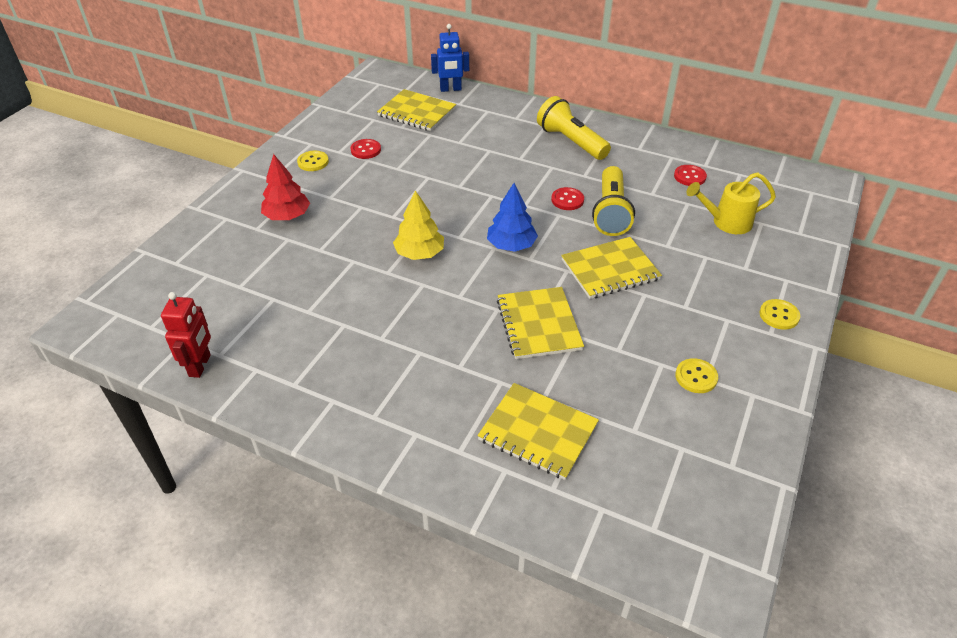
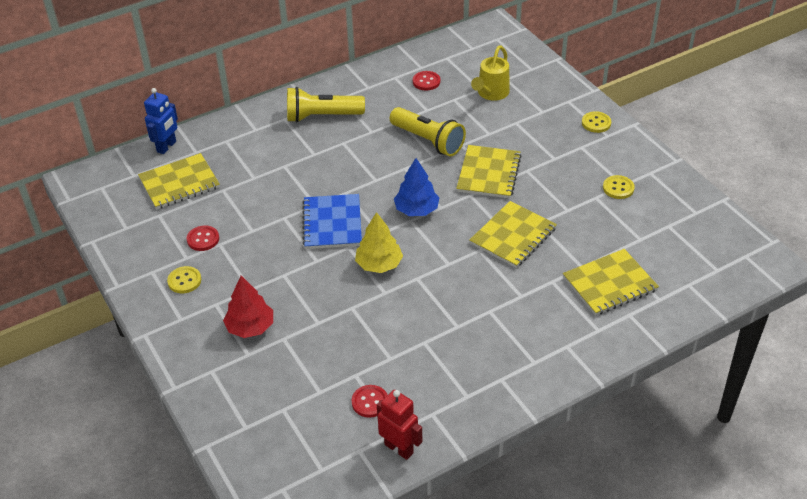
camera: 55 degrees left, 0 degrees up
(446, 205) = (332, 223): none -> blue notebook
(539, 324) = (513, 236): yellow notebook -> yellow notebook turned 75 degrees counterclockwise
(567, 200) = (392, 155): red button -> red button (370, 402)

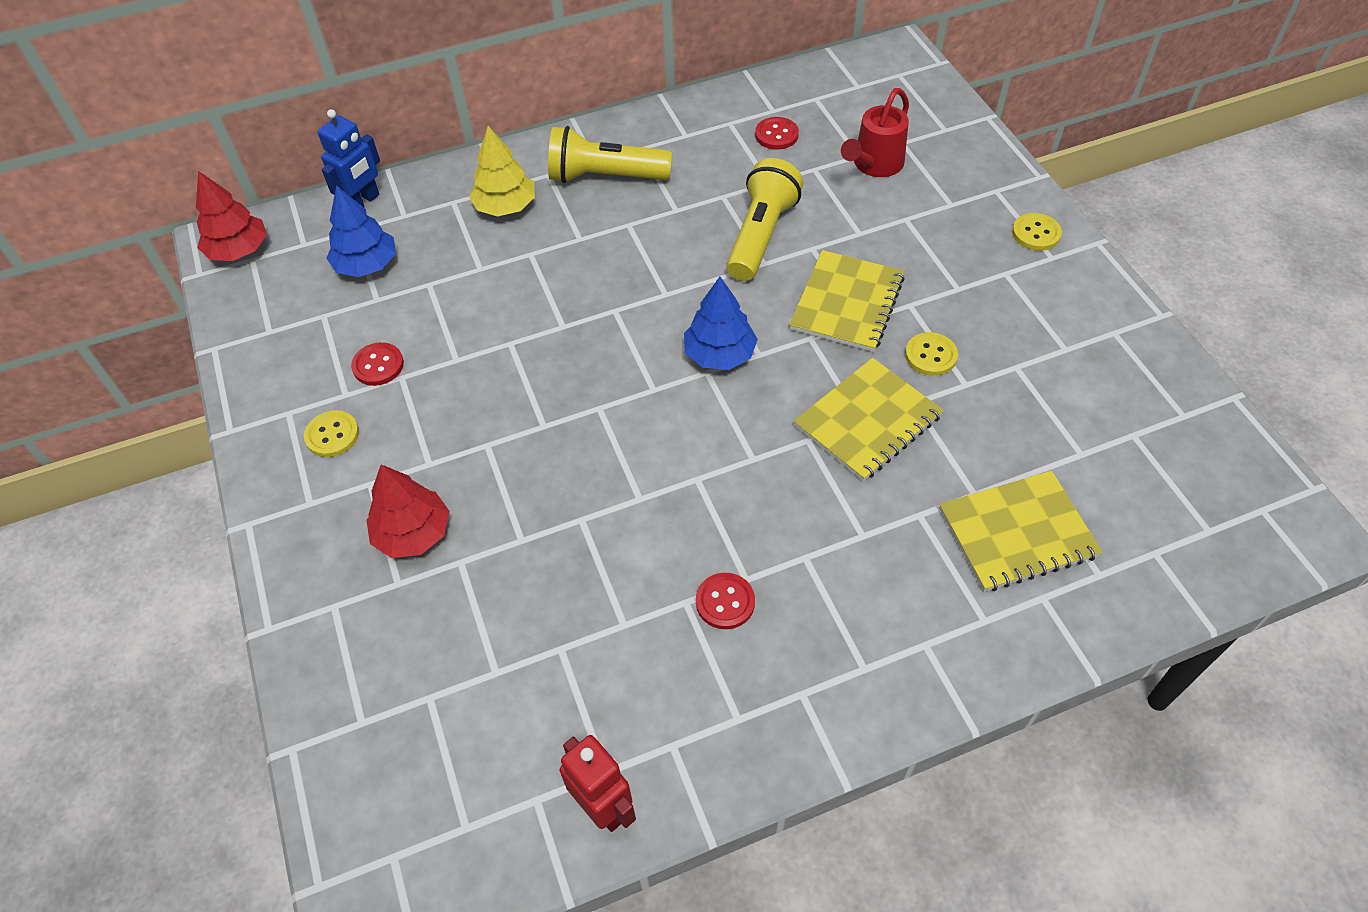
camera: 10 degrees right, 10 degrees up
(91, 183) = (239, 250): none -> red tree
(179, 183) = (367, 265): yellow notebook -> blue tree
(332, 223) = (582, 362): blue notebook -> none
(370, 402) = (573, 705): red button -> red button (725, 602)
(379, 264) = (641, 445): yellow tree -> yellow tree (505, 206)
(428, 141) = (761, 235): yellow flashlight -> yellow flashlight turned 120 degrees counterclockwise
(491, 93) = (874, 165): yellow watering can -> red watering can
(618, 188) = (1056, 354): yellow button -> yellow button (930, 355)

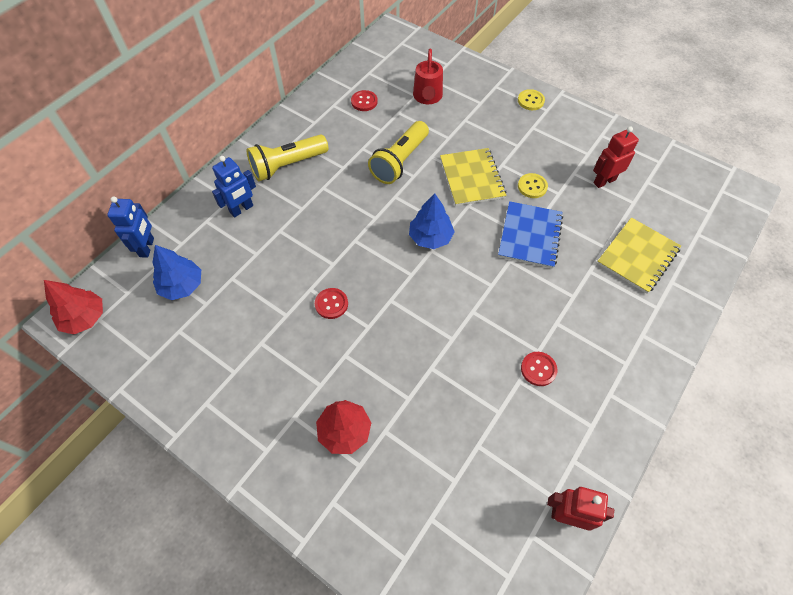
camera: 35 degrees left, 5 degrees up
(332, 435) = (246, 401): yellow button -> none
(378, 365) = (240, 343): red button -> red button (331, 304)
(505, 206) = (242, 209): yellow tree -> blue robot
(761, 235) = (400, 161): yellow flashlight -> yellow flashlight turned 135 degrees counterclockwise
(867, 421) = (530, 236): yellow notebook -> blue notebook
(1057, 400) = (604, 181): none -> red robot

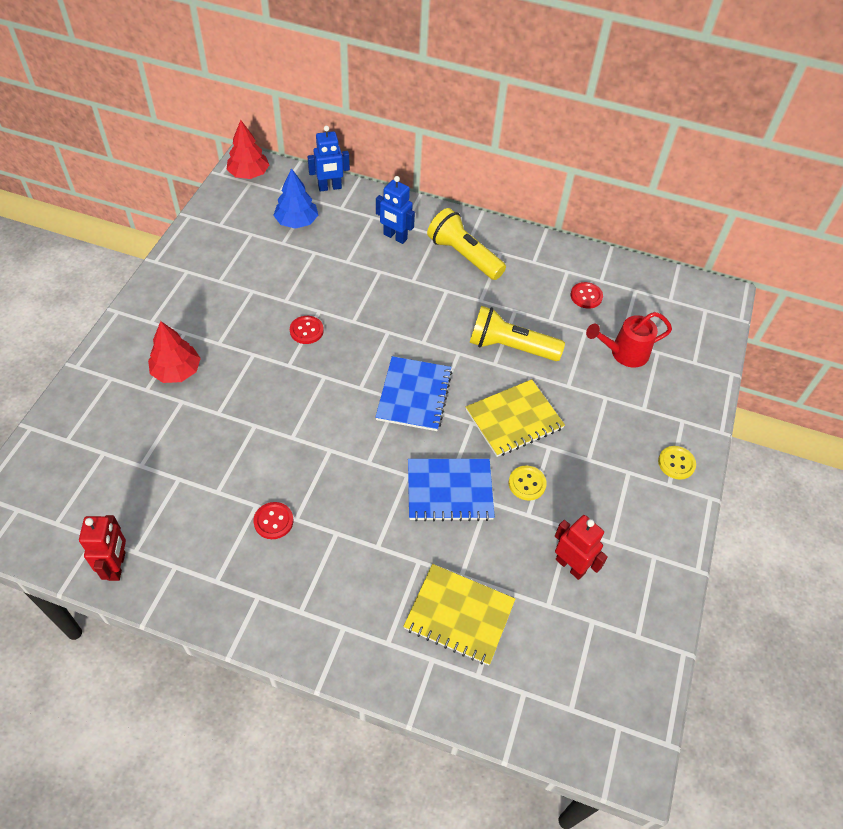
camera: 70 degrees right, 5 degrees down
(430, 237) = (414, 395): blue tree -> blue notebook

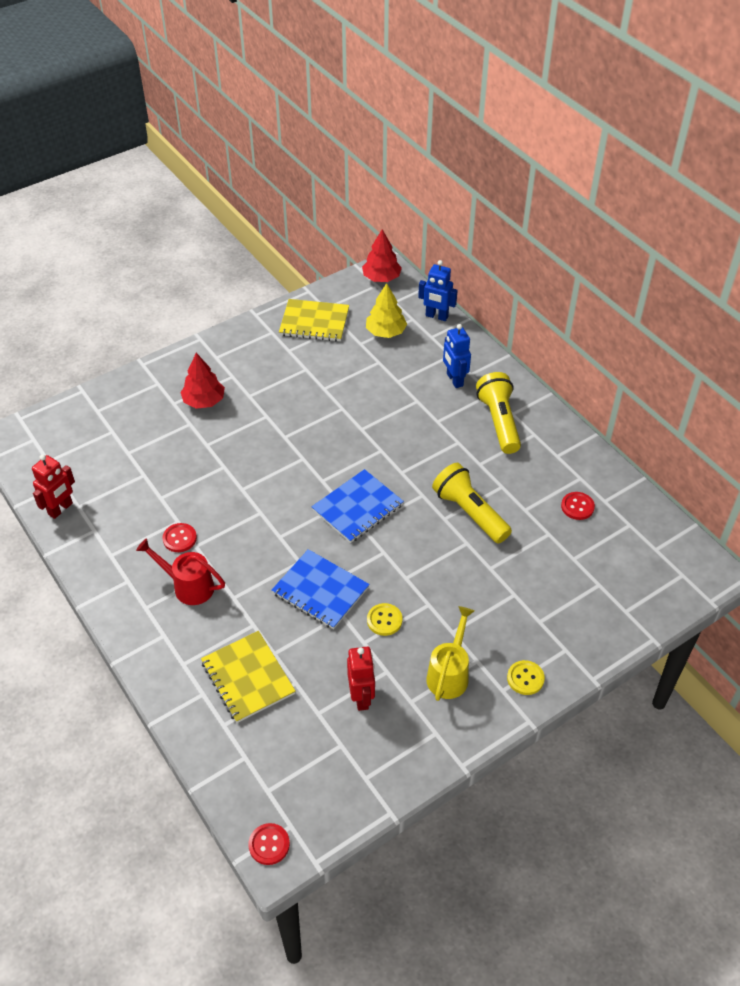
camera: 40 degrees right, 5 degrees down
(297, 222) = (386, 332): blue tree -> yellow tree
(306, 331) = (319, 418): red button -> red button (269, 844)
(514, 419) = (420, 568): yellow notebook -> yellow notebook (314, 322)
(618, 497) = (449, 673): none -> yellow watering can
(624, 353) = (566, 569): red watering can -> red watering can (188, 586)

